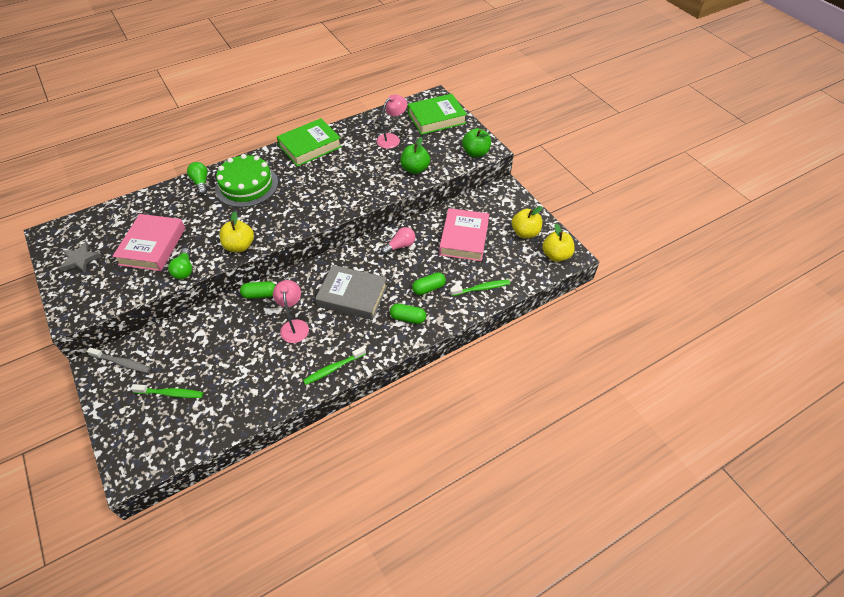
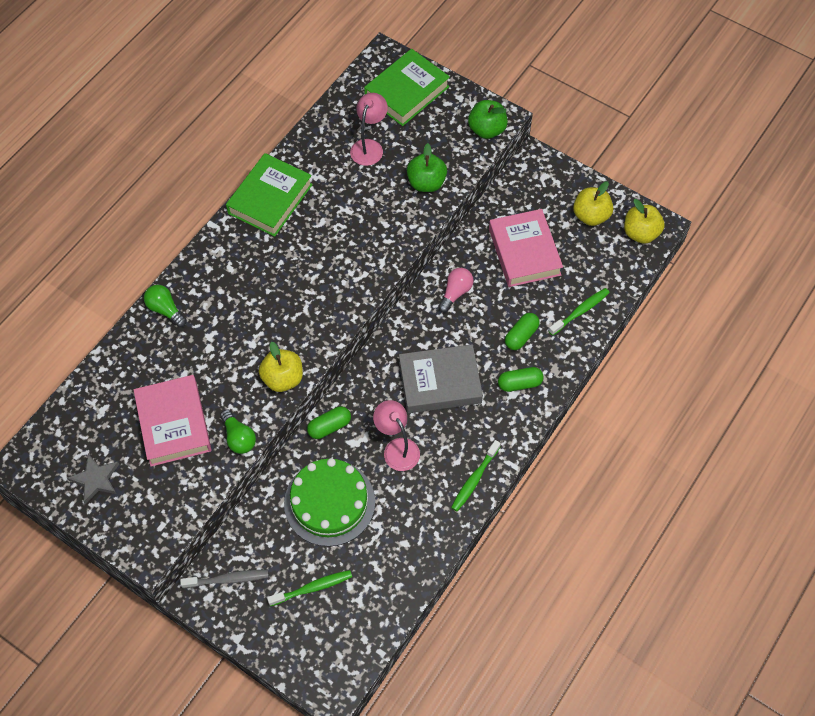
camera: 25 degrees left, 10 degrees up
(246, 185) = (229, 290): green cake -> green cake (329, 502)

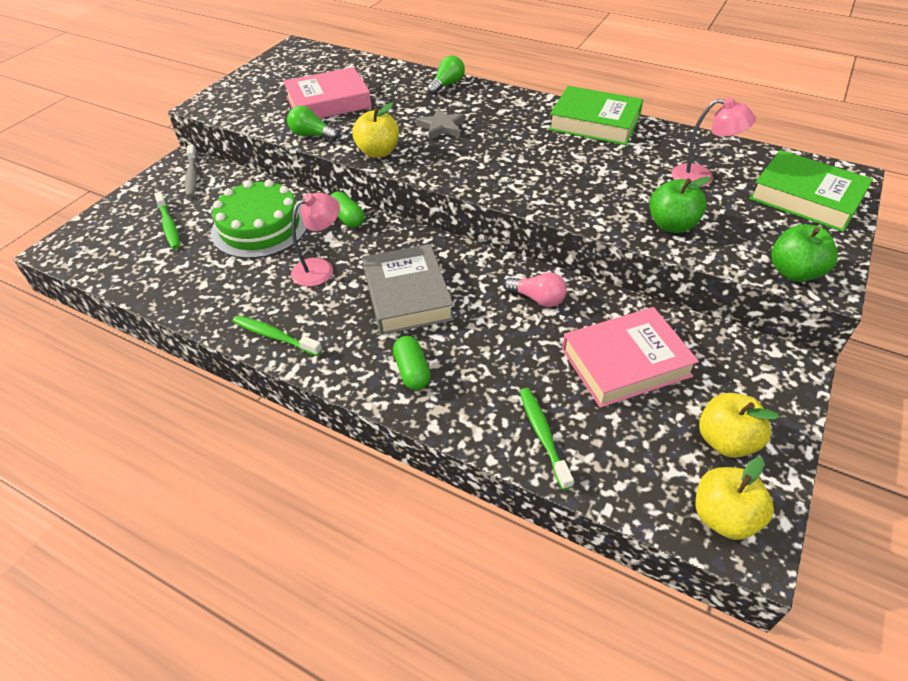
camera: 85 degrees right, 15 degrees down
(96, 479) = (277, 76): grey star -> grey star (441, 127)
(238, 437) = (312, 135): green light bulb -> green light bulb turned 60 degrees clockwise
(521, 336) = (486, 368): green capsule -> none
(580, 311) = (543, 435): green toothbrush -> green toothbrush turned 150 degrees counterclockwise

